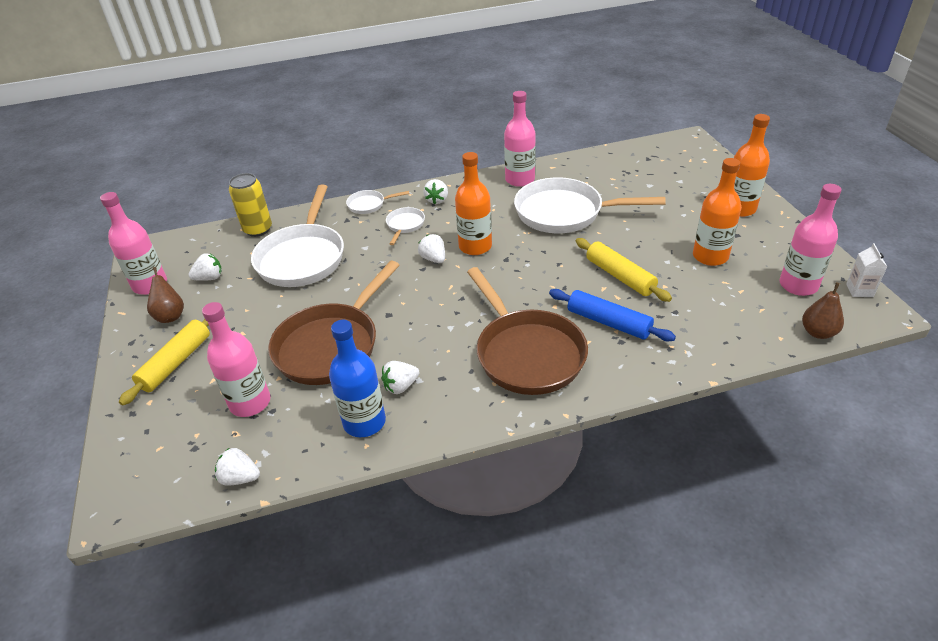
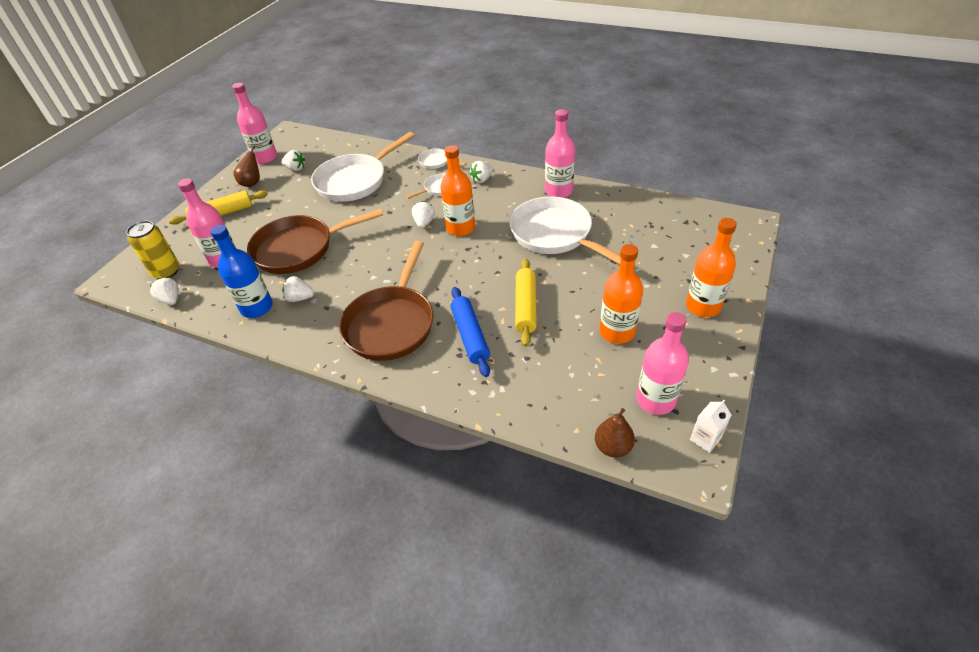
camera: 40 degrees right, 5 degrees up
(258, 229) = (355, 148): yellow can -> yellow can (166, 272)

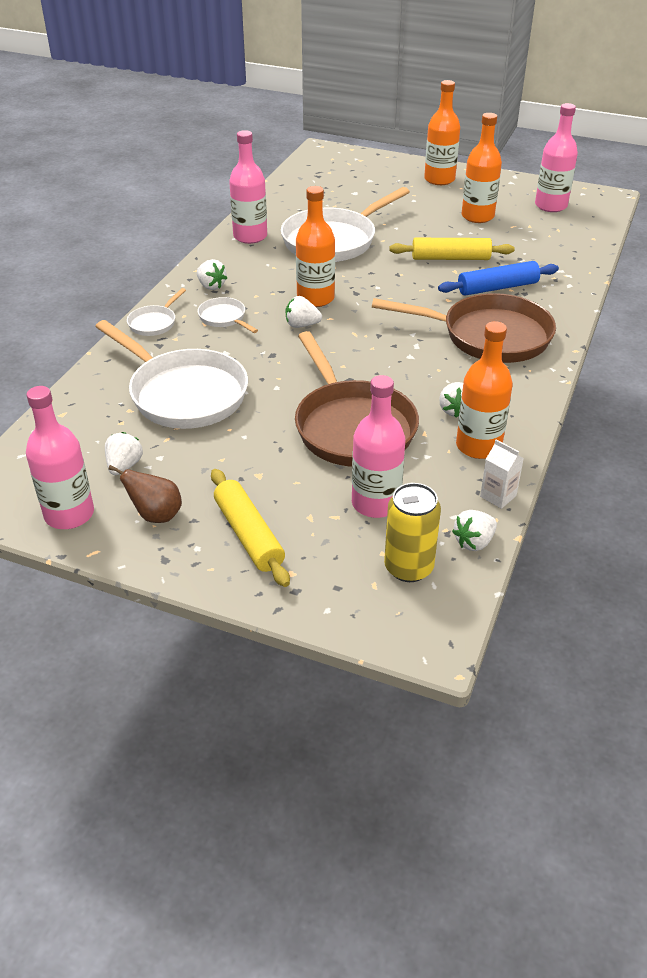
camera: 95 degrees left, 5 degrees down
(257, 307) = (478, 446): blue bottle -> orange bottle
(613, 447) = (603, 225): brown pear -> none
(705, 439) = (582, 191): white carton -> white carton (498, 496)

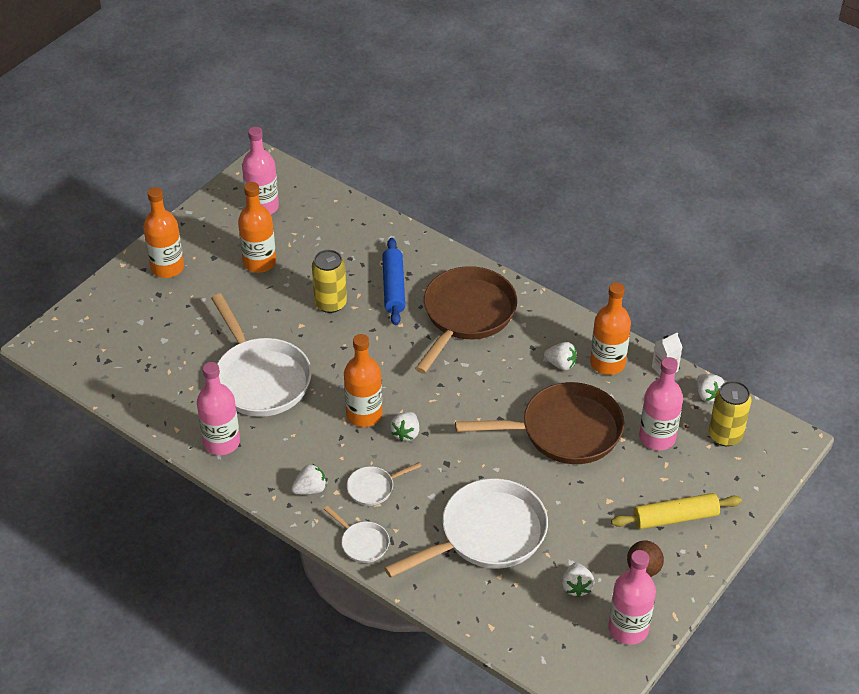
camera: 75 degrees left, 5 degrees up
(124, 466) = (576, 587): white strawberry -> white strawberry turned 120 degrees counterclockwise
(450, 258) = (330, 303): yellow rolling pin -> yellow can

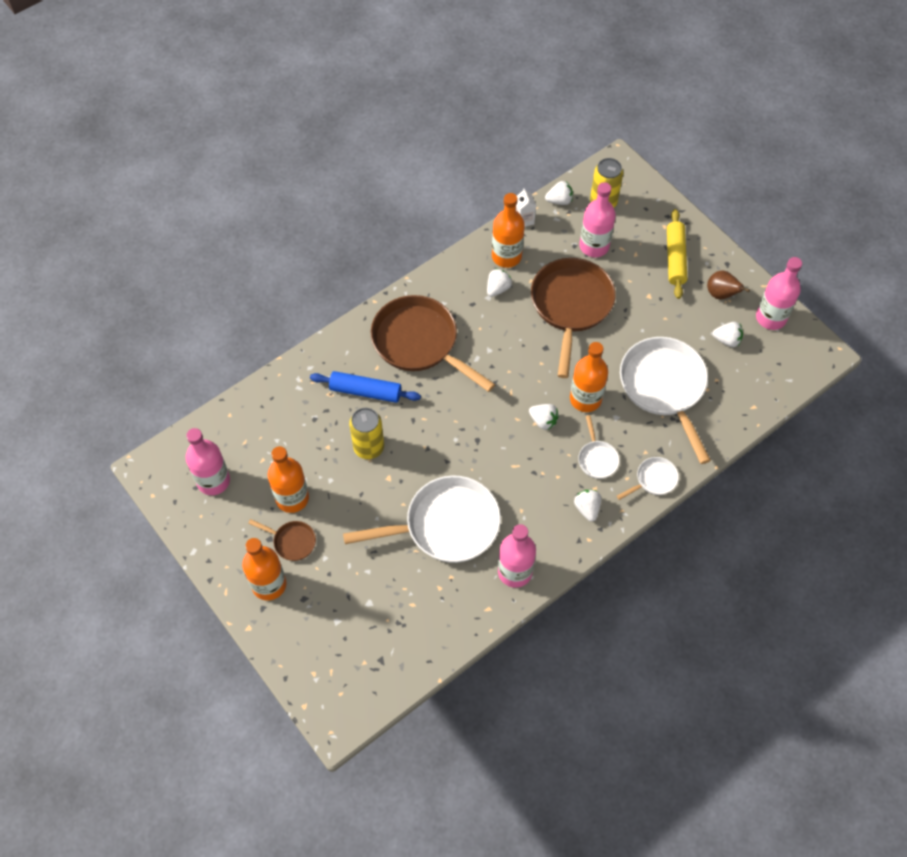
camera: 75 degrees left, 15 degrees up
(214, 273) = (292, 541): none -> brown pan
(364, 415) = (513, 448): orange bottle -> orange bottle (585, 399)

